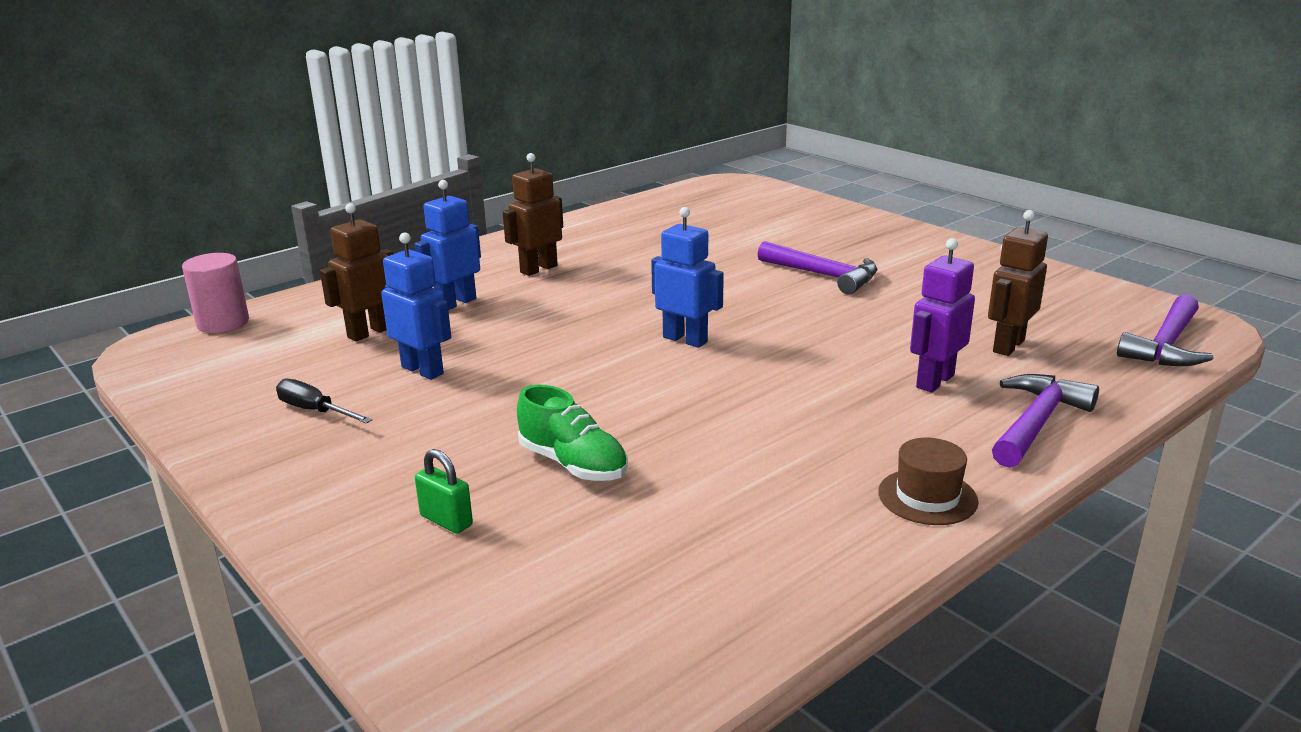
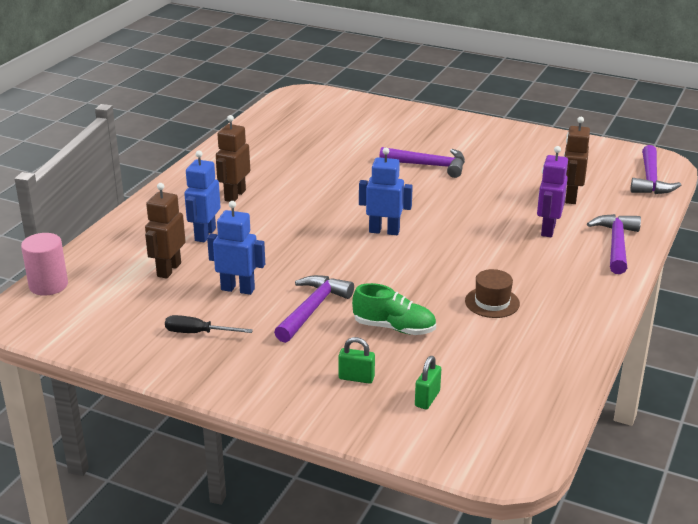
camera: 25 degrees left, 5 degrees up
(488, 414) = (312, 309): none -> purple hammer
(516, 580) = (427, 399): none -> green padlock
(927, 497) = (592, 300): brown hat -> brown hat (492, 302)

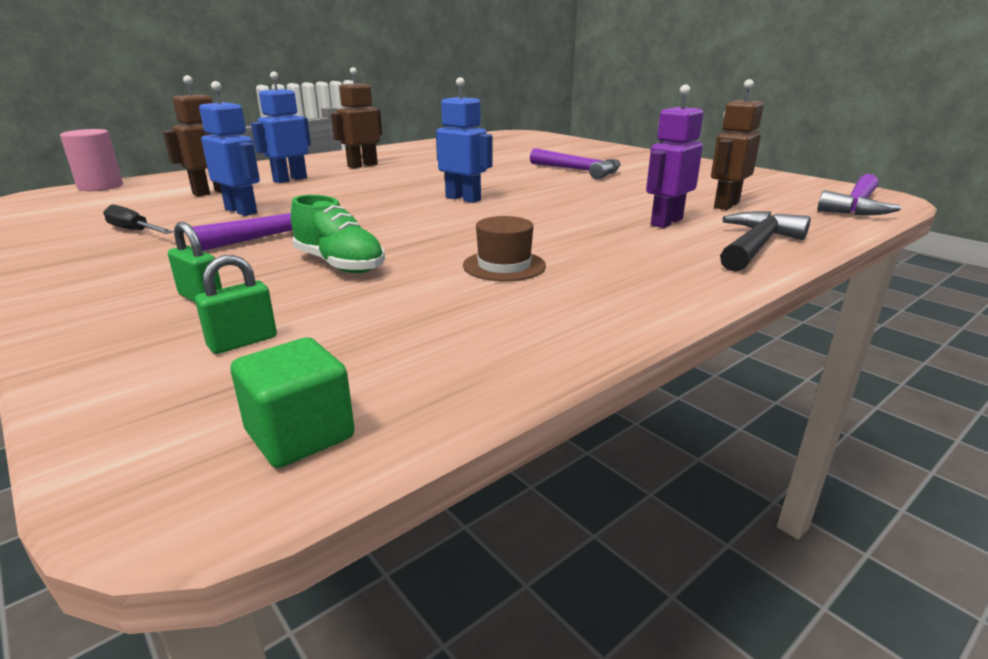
camera: 25 degrees right, 5 degrees down
(522, 434) = (300, 435): none -> green cube
(616, 244) = (756, 246): purple hammer -> black hammer

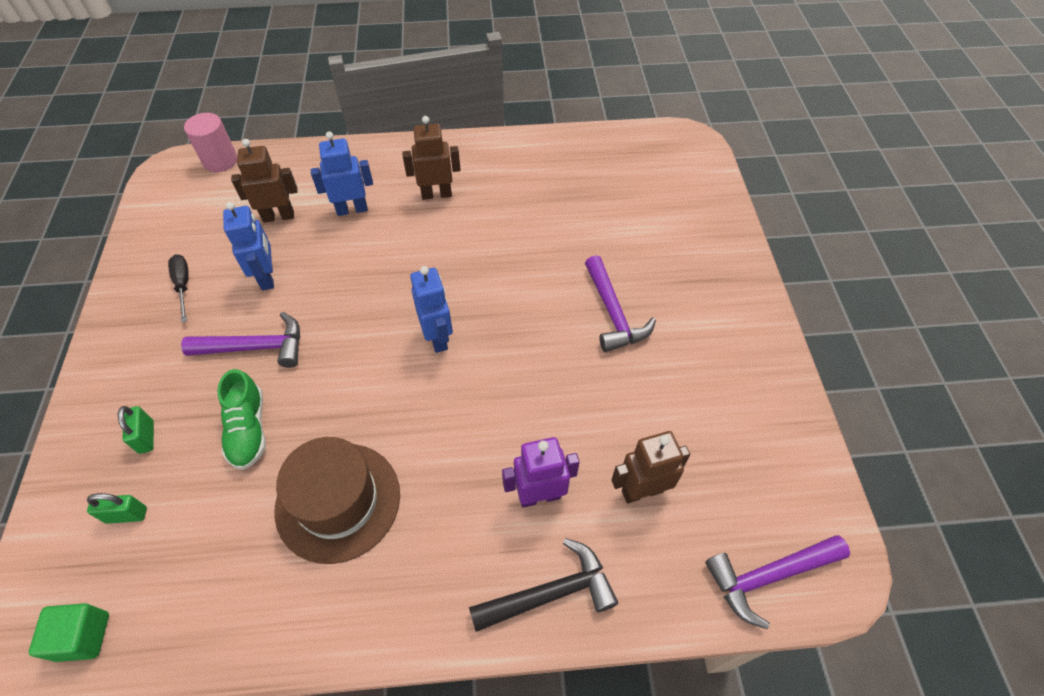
camera: 35 degrees right, 30 degrees up
(504, 265) = (338, 501): brown hat -> brown hat, size x1.85

